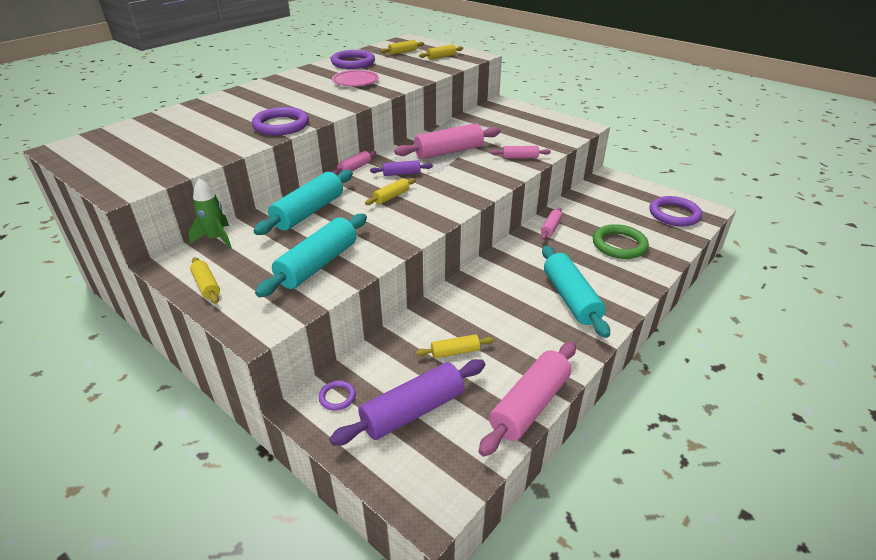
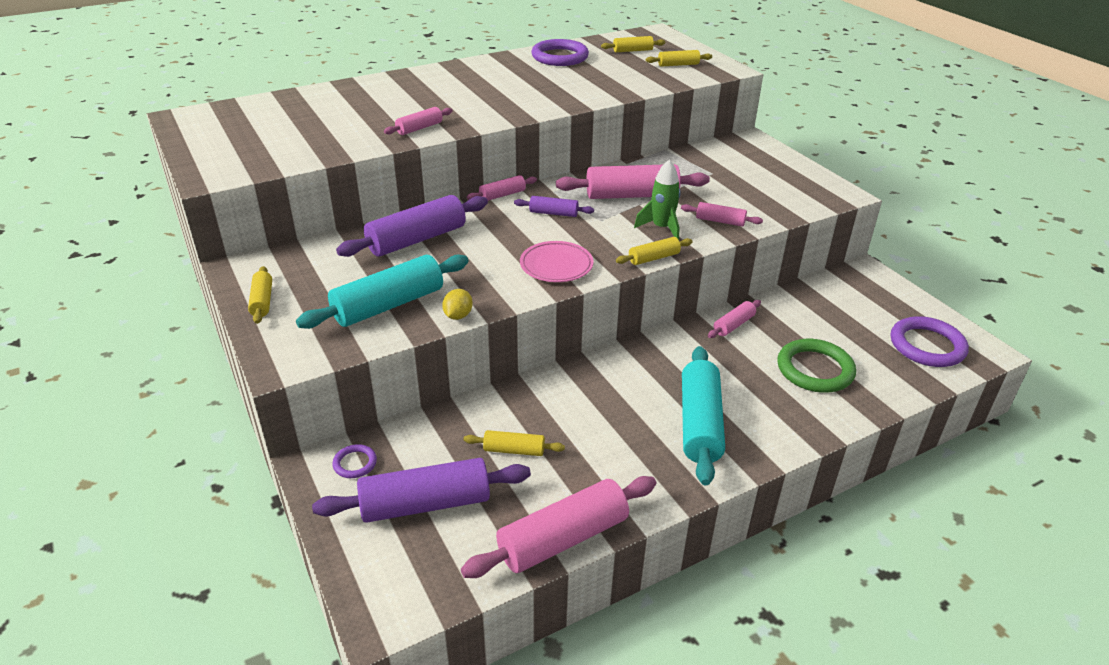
camera: 20 degrees right, 0 degrees up
(216, 238) = (301, 249): green rocket -> green rocket (661, 228)
(281, 125) = (419, 128): purple ring -> pink rolling pin
(308, 212) = (416, 239): turquoise rolling pin -> purple rolling pin
(355, 81) = (544, 84): pink plate -> pink plate (556, 266)
(378, 260) = (458, 316): none -> yellow lemon
(391, 197) = (522, 241): yellow rolling pin -> yellow rolling pin (653, 258)

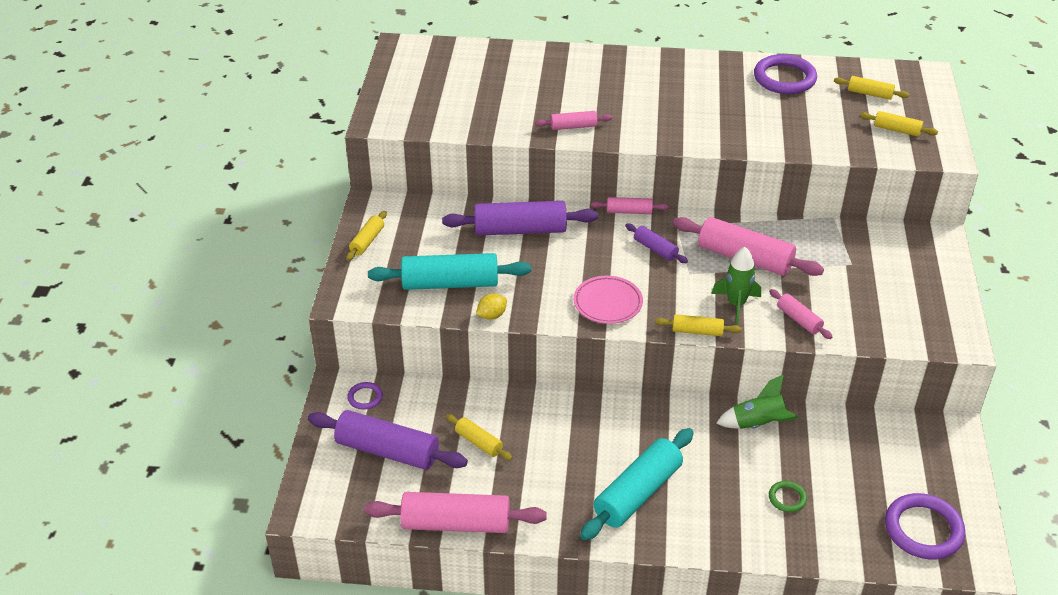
camera: 35 degrees right, 5 degrees up
(733, 325) = (758, 424): pink rolling pin -> green rocket
(815, 369) = (787, 498): green ring -> green ring, size x0.50

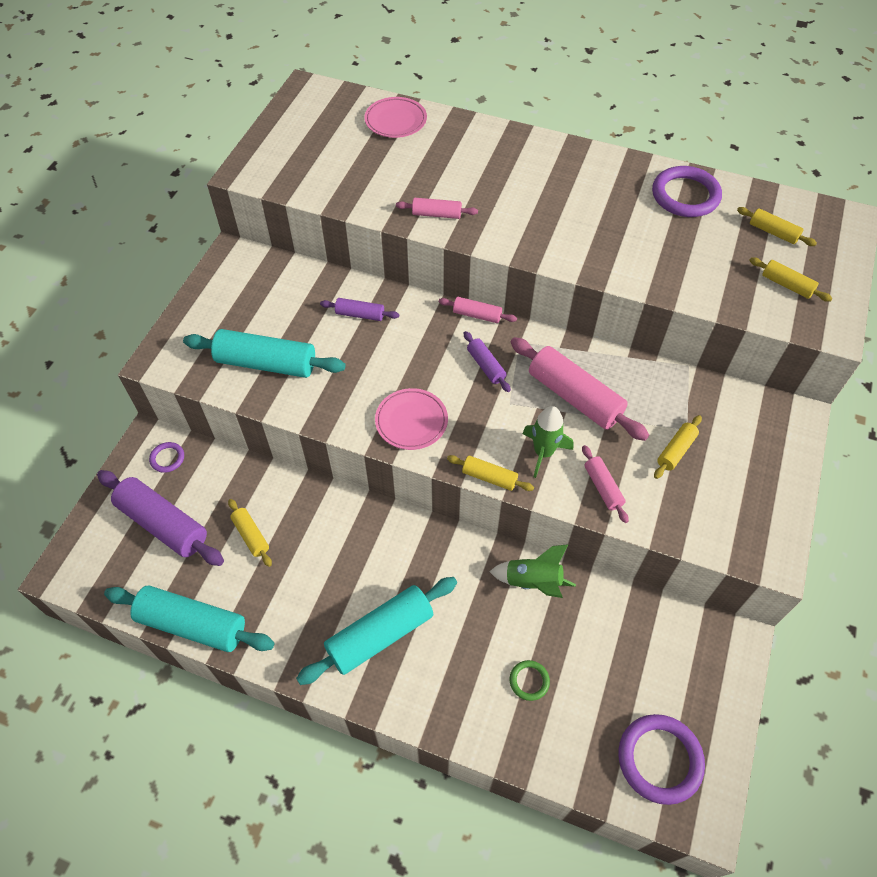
camera: 15 degrees right, 15 degrees up
(367, 241) = (209, 297): yellow rolling pin -> yellow rolling pin (676, 451)
(456, 523) = (193, 624): pink rolling pin -> turquoise rolling pin
(492, 315) = (291, 410): yellow lemon -> none
(499, 60) = (395, 121): none -> pink plate
(520, 230) = (360, 314): purple rolling pin -> purple rolling pin, size x0.51

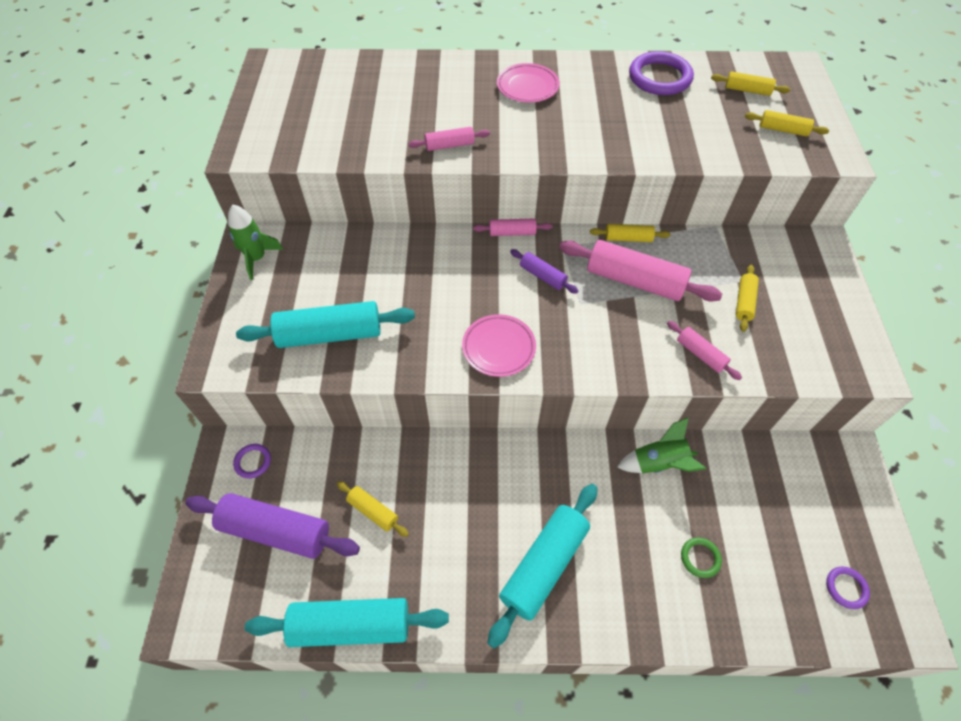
camera: 20 degrees left, 0 degrees up
(360, 314) = (402, 262): purple rolling pin -> none
(395, 121) = (369, 73): pink plate -> pink plate (527, 87)
(489, 477) = (596, 377): yellow rolling pin -> yellow rolling pin (628, 238)
(543, 452) = (633, 339): green rocket -> green rocket (257, 258)
(659, 759) = (846, 588): purple ring -> purple ring, size x0.50

